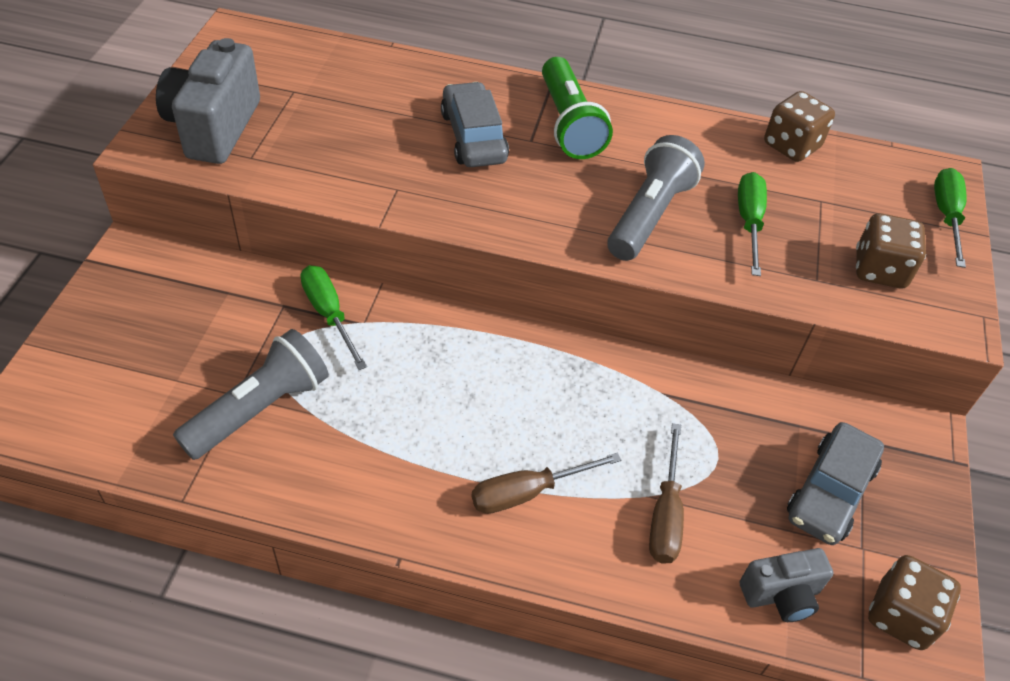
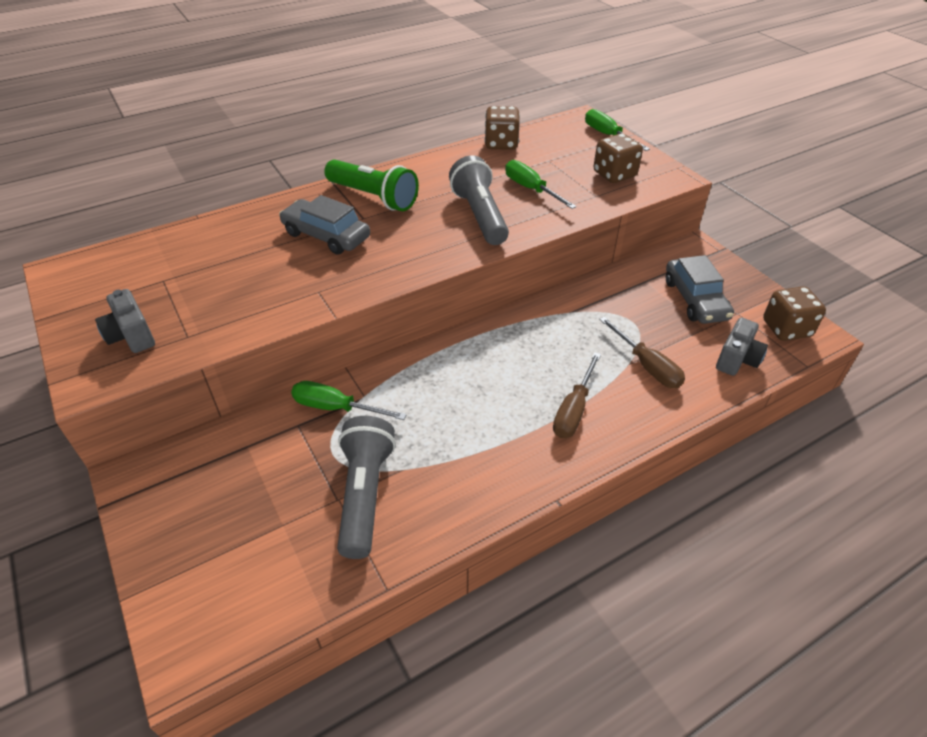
camera: 40 degrees left, 5 degrees down
(214, 128) = (131, 336): grey camera -> grey camera, size x0.57

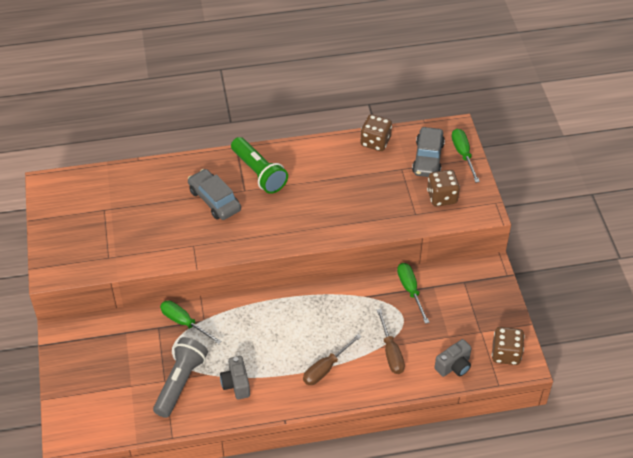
camera: 20 degrees right, 5 degrees up
(131, 336) = (78, 248): grey camera -> grey camera (236, 384)
(480, 215) = (323, 210): grey flashlight -> none
(531, 189) = (372, 195): green screwdriver -> green screwdriver (410, 290)
(695, 299) = (458, 312): grey car -> grey car (428, 158)

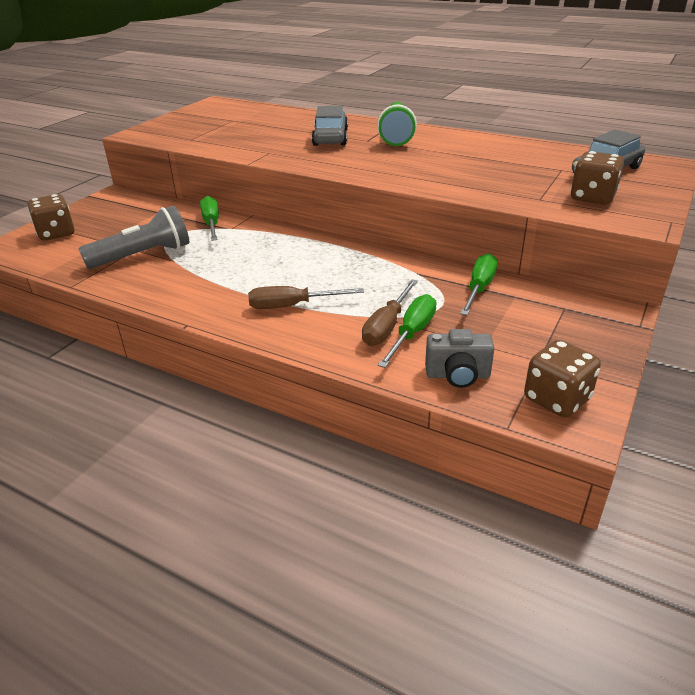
camera: 40 degrees right, 15 degrees down
(236, 384) = (186, 278): grey camera -> none
(375, 142) = (550, 149): brown dice -> brown dice (56, 233)
(463, 154) = (660, 180): green screwdriver -> green screwdriver (412, 333)

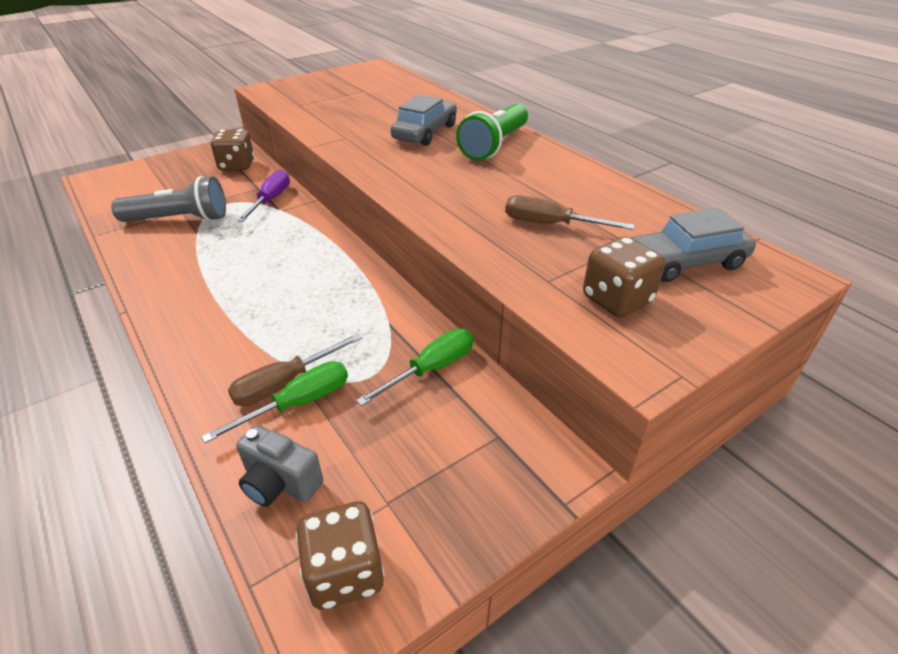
camera: 25 degrees right, 5 degrees up
(56, 233) = (145, 175): brown dice -> brown dice (237, 166)
(211, 224) = (271, 200): green screwdriver -> purple screwdriver
(292, 306) = (231, 322): brown screwdriver -> brown screwdriver (550, 224)

